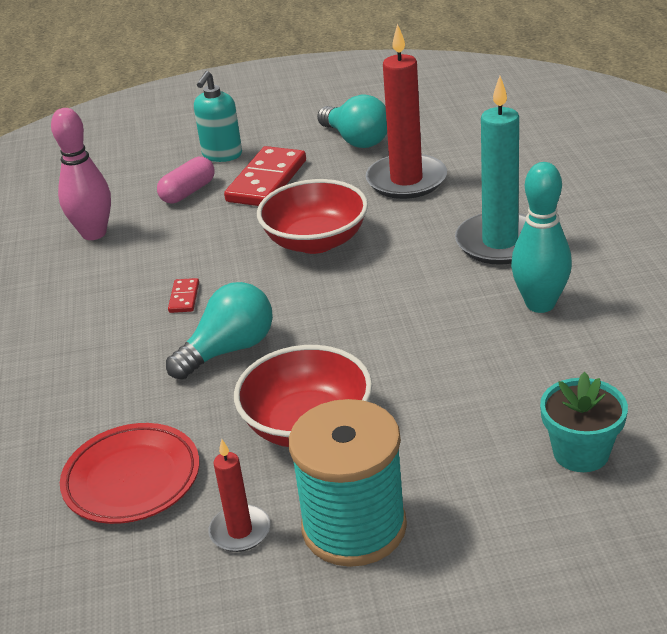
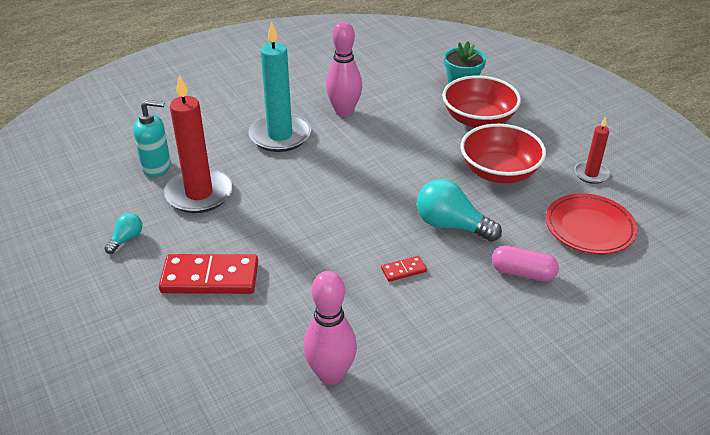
camera: 115 degrees left, 5 degrees up
(188, 192) = (239, 329): pink capsule -> pink capsule (522, 273)
(222, 155) = (160, 328): turquoise soap dispenser -> turquoise soap dispenser (157, 167)
(316, 241) = (302, 220): red bowl -> red bowl (478, 119)
(354, 527) = (558, 139): turquoise spool -> none
(356, 140) = (126, 239): turquoise light bulb -> turquoise light bulb, size x0.52
(540, 304) = (344, 111): turquoise bowling pin -> pink bowling pin

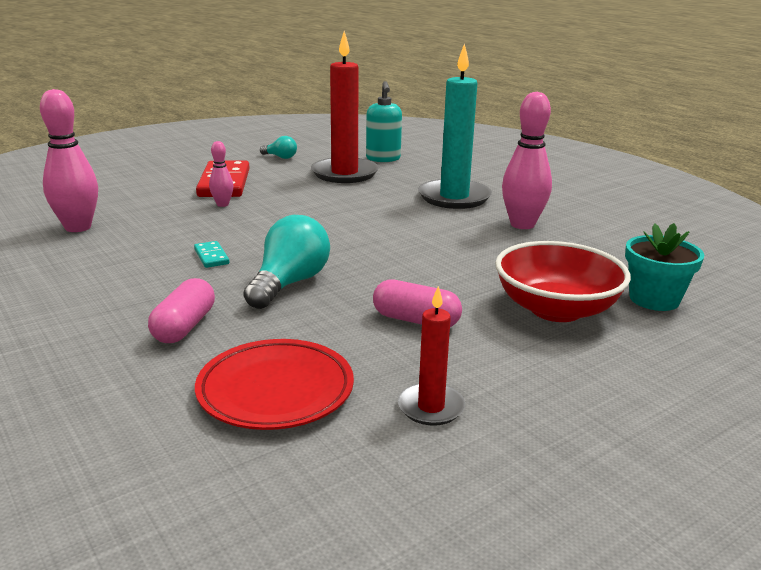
camera: 85 degrees right, 15 degrees down
(277, 273) = (222, 204): none -> pink bowling pin
(403, 270) = (211, 256): red domino -> turquoise domino
(499, 172) = (415, 320): red bowl -> pink capsule

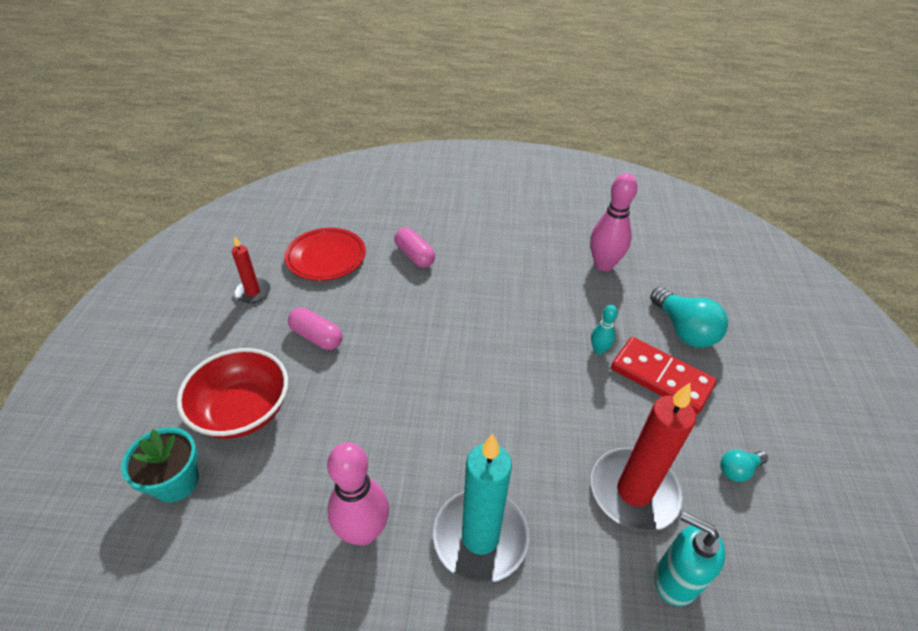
camera: 130 degrees right, 20 degrees up
(211, 256) = (495, 300): turquoise domino -> none
(222, 204) = (598, 350): pink bowling pin -> turquoise bowling pin
(289, 283) = (419, 313): turquoise light bulb -> turquoise light bulb (683, 330)
(415, 320) = (317, 337): pink capsule -> pink capsule turned 60 degrees clockwise

